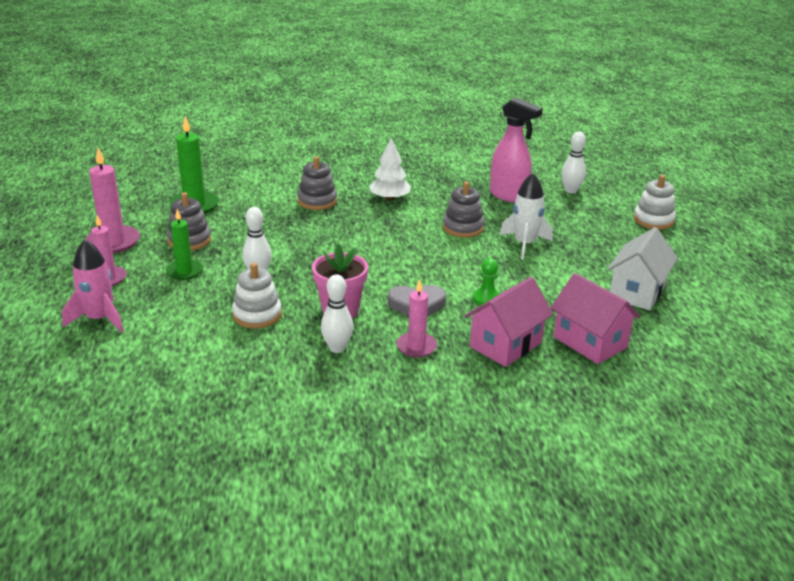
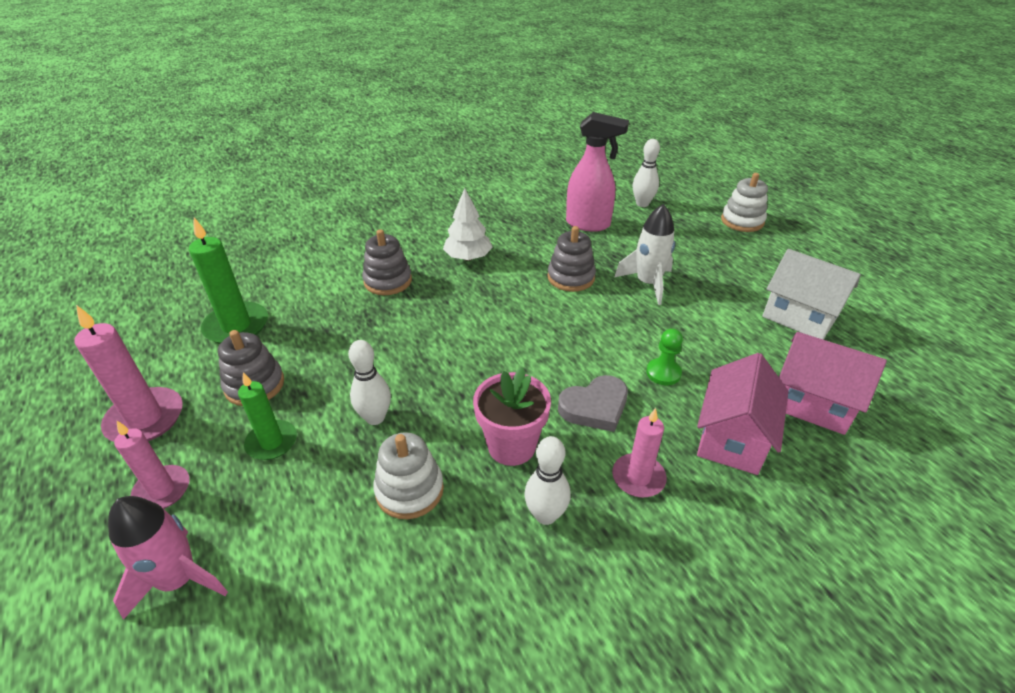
camera: 20 degrees left, 10 degrees up
(637, 292) = (799, 317): white house -> white house turned 60 degrees counterclockwise

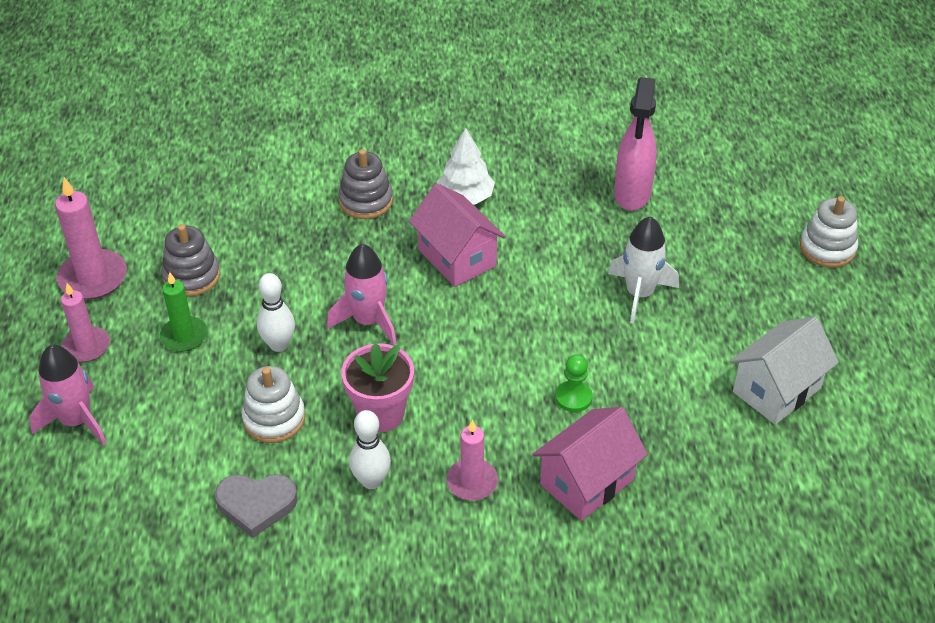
camera: 25 degrees right, 5 degrees up
(236, 326) = (200, 207): green candle -> none
(447, 370) = (368, 321): none -> pink rocket
(571, 277) = (560, 259): grey stacking toy -> none
(588, 224) = (632, 195): pink spray bottle -> pink spray bottle turned 60 degrees clockwise
(595, 407) = (480, 406): grey heart -> grey heart (256, 505)
(642, 204) = (721, 185): white bowling pin -> none
(799, 317) = (776, 390): white house -> white house turned 75 degrees clockwise
(811, 403) = (697, 481): pink house -> pink house (457, 258)

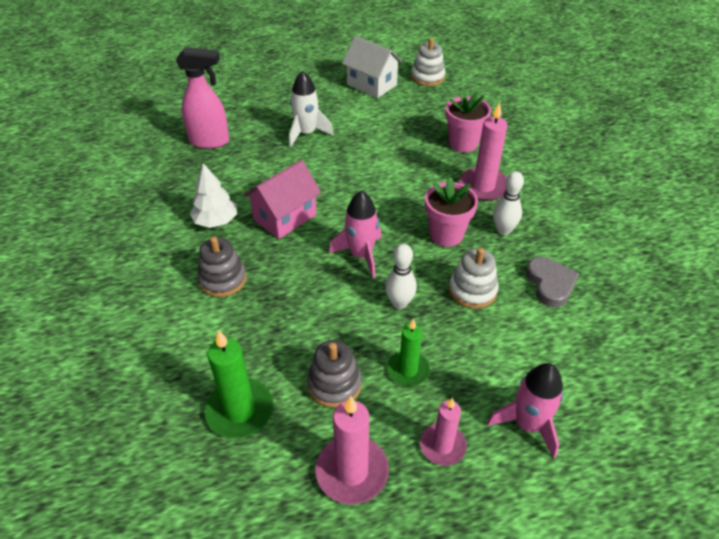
camera: 100 degrees left, 0 degrees up
(191, 208) = (240, 410): none -> green candle
(472, 482) = (483, 186): pink candle -> pink candle, size x1.52
(573, 397) = (401, 153): green pawn -> none
(586, 482) = (463, 143): pink house -> pink flower pot
(827, 248) = (256, 70): white stacking toy -> white stacking toy (427, 77)

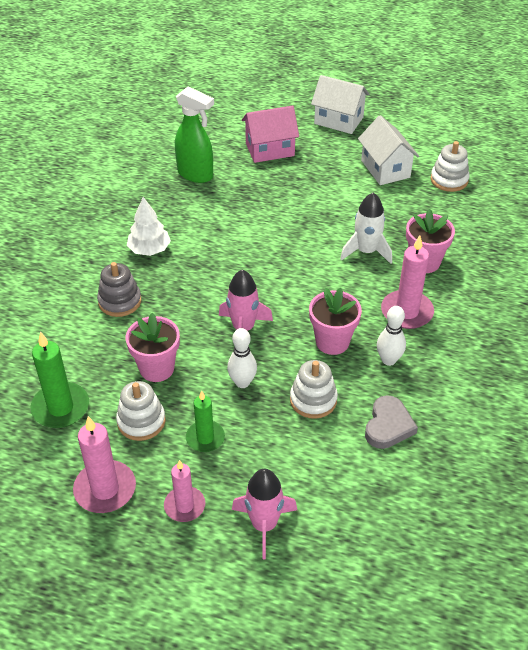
camera: 30 degrees right, 0 degrees up
(210, 141) = (196, 175): pink spray bottle -> green spray bottle
(285, 217) = (206, 269): pink house -> pink house (270, 149)
(303, 61) = (338, 120): none -> white house
(306, 133) = (284, 197): white rocket -> white rocket (366, 251)
(309, 326) = (157, 368): none -> pink flower pot
(334, 384) = (141, 421): grey stacking toy -> white stacking toy

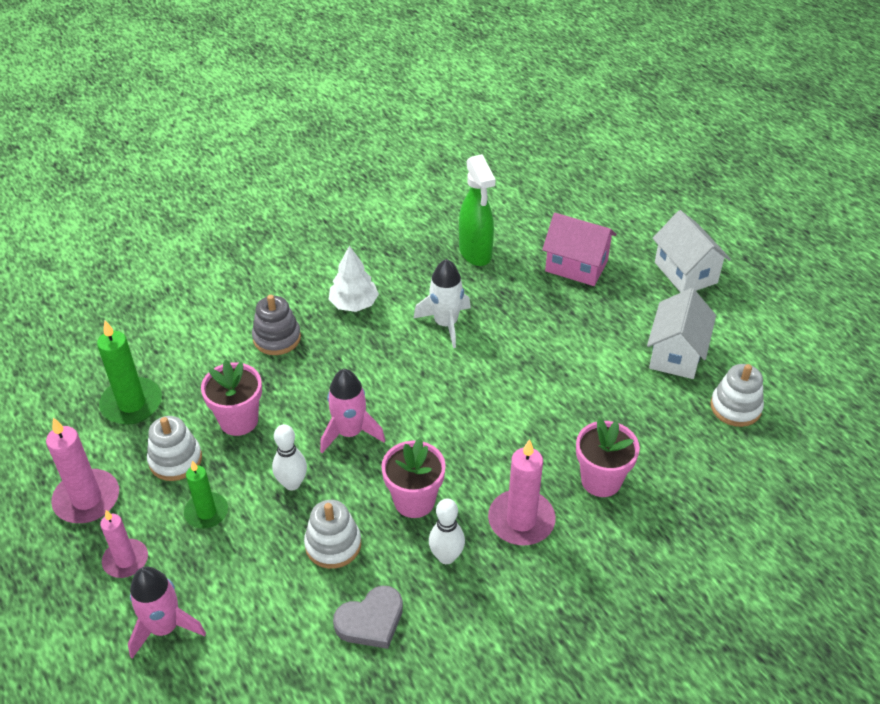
camera: 40 degrees right, 0 degrees up
(366, 251) = (553, 430): white rocket -> white rocket (446, 324)

